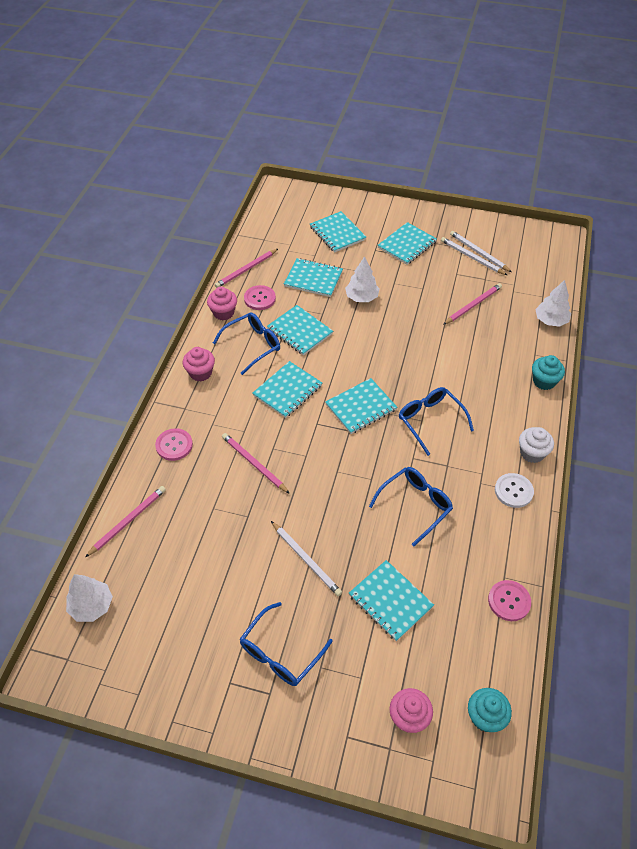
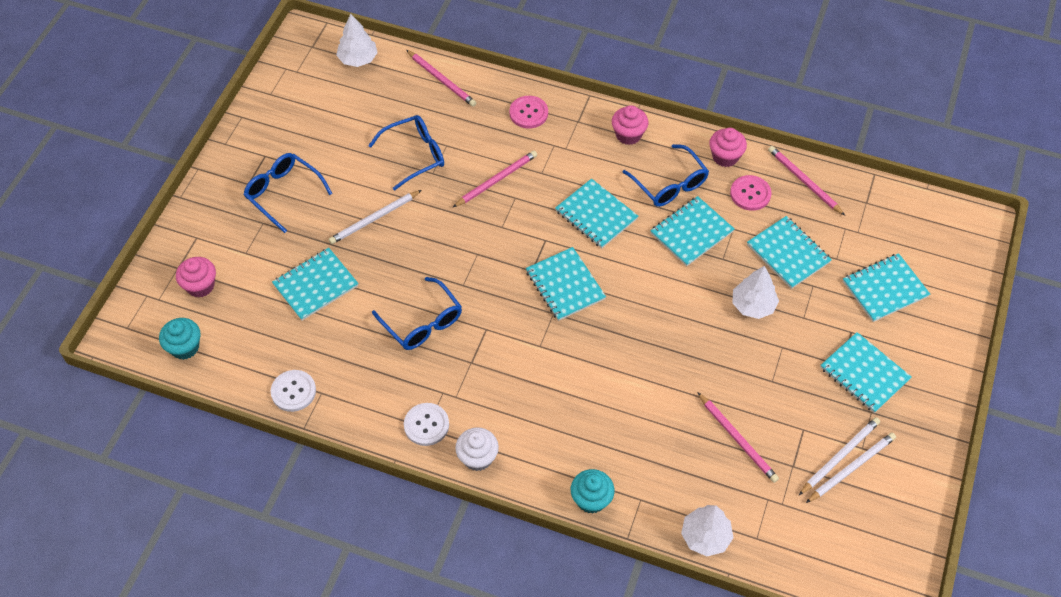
camera: 95 degrees right, 5 degrees up
(313, 279) = (788, 253): turquoise notebook -> turquoise notebook turned 60 degrees counterclockwise
(430, 421) = (538, 355): blue glasses -> blue glasses (415, 155)
(509, 601) = (293, 391): pink button -> white button

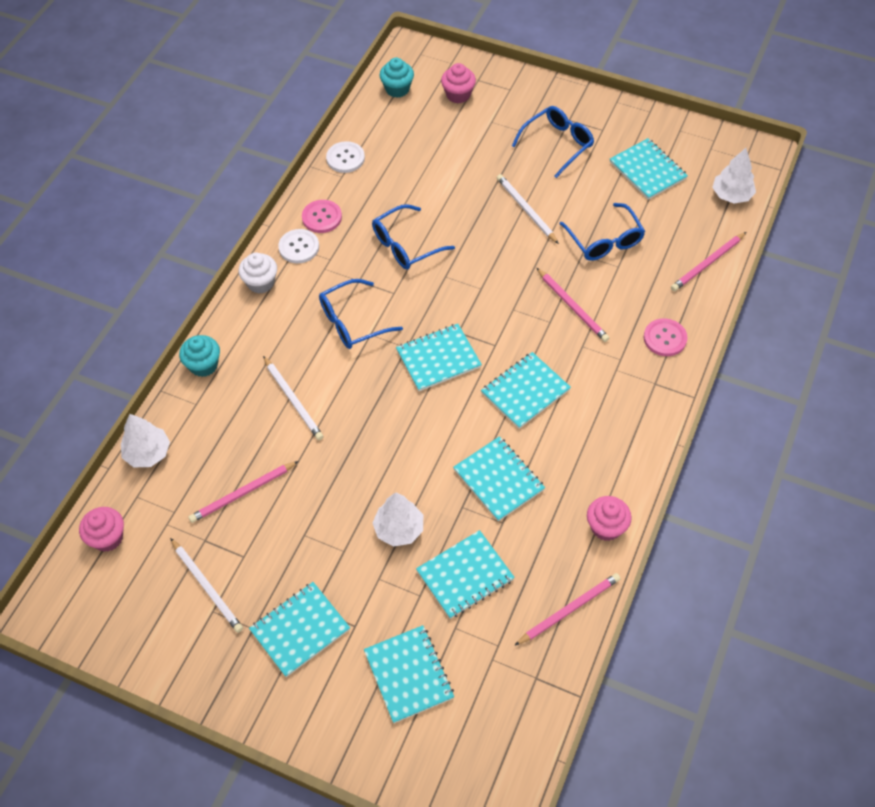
camera: 95 degrees right, 0 degrees up
(315, 285) = (453, 169): turquoise notebook -> turquoise notebook (648, 170)
(628, 135) = (637, 431): pink cupcake -> pink cupcake (107, 538)
(669, 184) = (566, 465): blue glasses -> blue glasses (352, 322)
(750, 194) = (551, 547): pink button -> pink button (322, 217)
(851, 468) = (192, 596): white pencil -> white pencil (293, 400)

